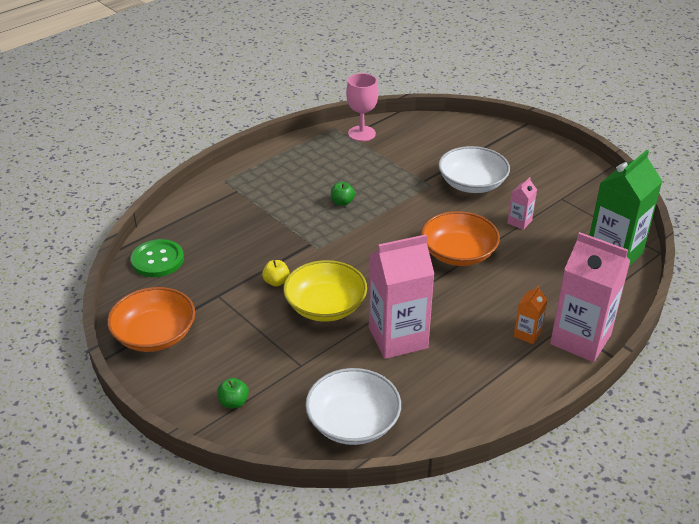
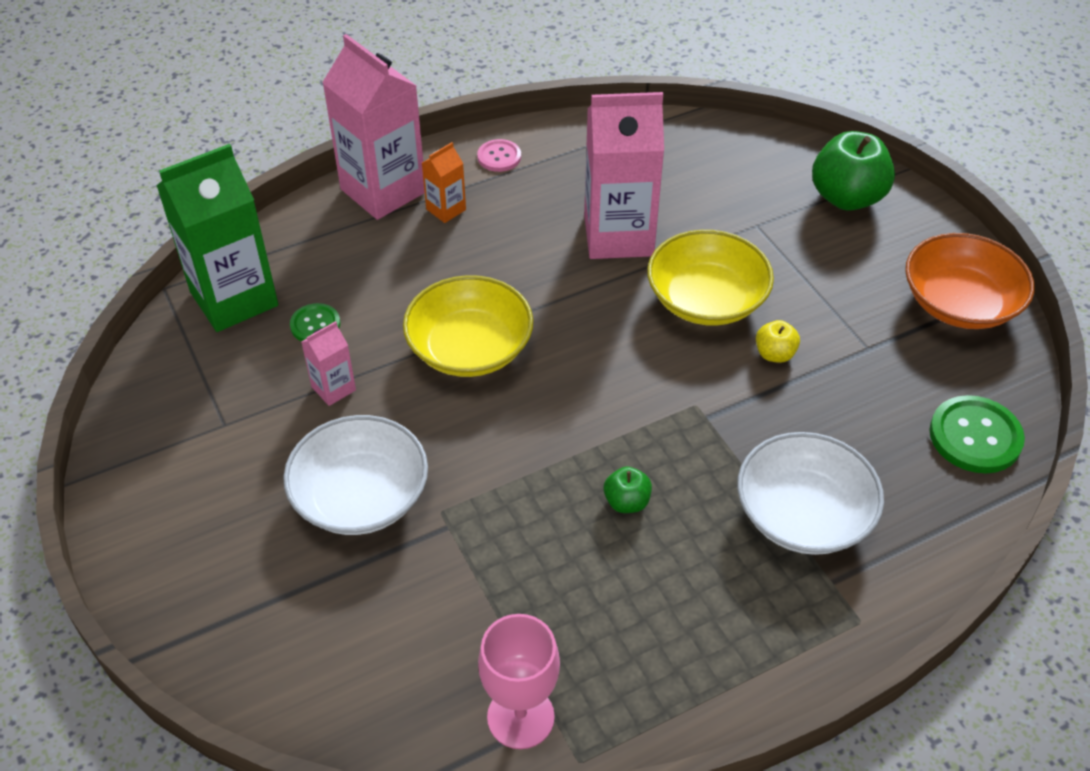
camera: 165 degrees left, 10 degrees up
(234, 402) = (846, 197): green apple -> green apple, size x2.04
(353, 422) = (706, 153): white bowl -> white bowl (803, 514)
(458, 253) = (470, 348): orange bowl -> yellow bowl
(515, 384) = (499, 157): none -> pink button
(555, 249) = (315, 325): none -> green button

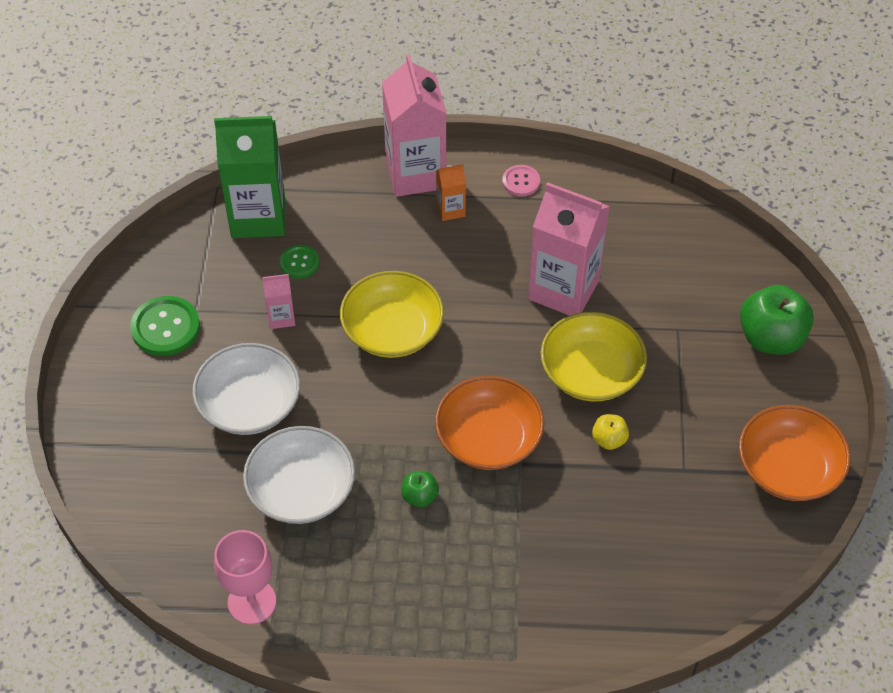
camera: 30 degrees right, 5 degrees up
(654, 408) = (489, 438): none -> orange bowl
(803, 514) = (535, 567): white bowl -> white bowl (301, 490)
(975, 436) = (709, 576): green button -> green button (165, 327)

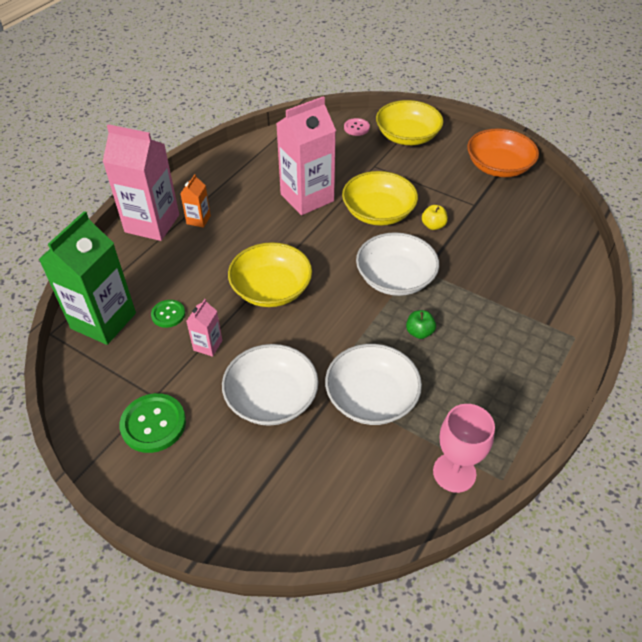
camera: 60 degrees left, 5 degrees down
(489, 438) = (395, 278): orange bowl -> white bowl
(521, 181) = (208, 180): pink button -> pink button (356, 128)
(771, 338) = (407, 136): green apple -> yellow bowl

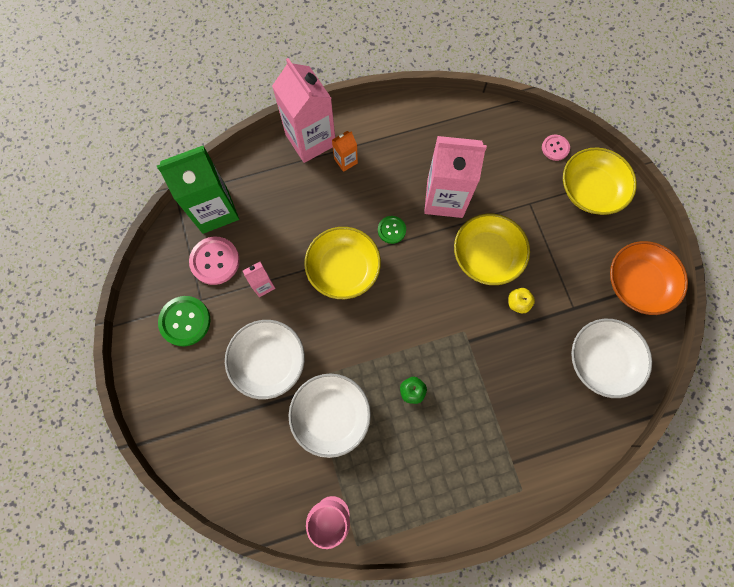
camera: 40 degrees right, 25 degrees up
(140, 357) = (215, 261): none -> pink button
(168, 314) = (258, 237): green button -> green button (391, 230)
(395, 278) = (440, 330): white bowl -> white bowl (601, 360)

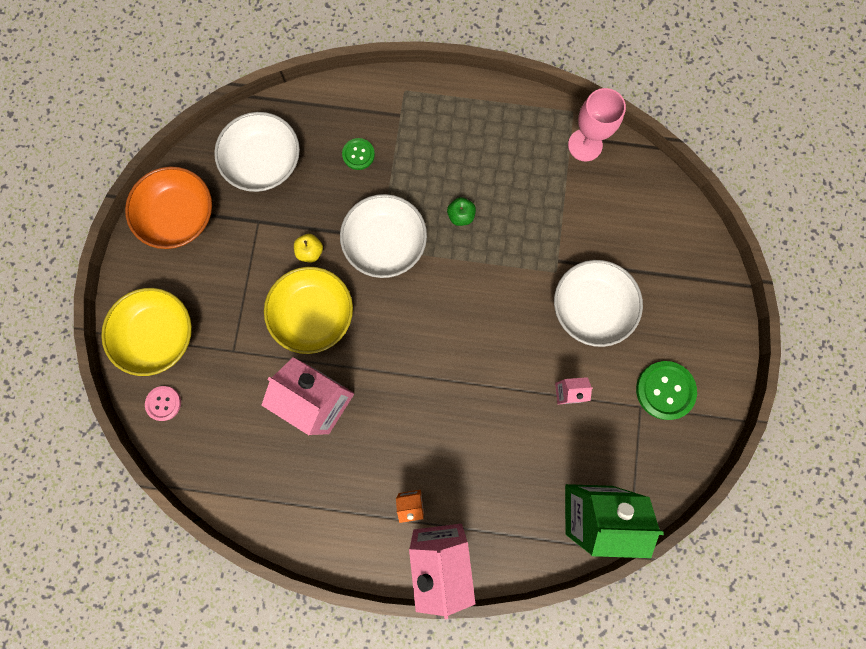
camera: 155 degrees left, 5 degrees up
(215, 261) = (610, 445): pink button -> none
(331, 415) = (549, 229): white bowl -> white bowl (385, 243)
(343, 269) = (472, 370): yellow bowl -> none
(391, 230) = (399, 391): green button -> green button (358, 154)

